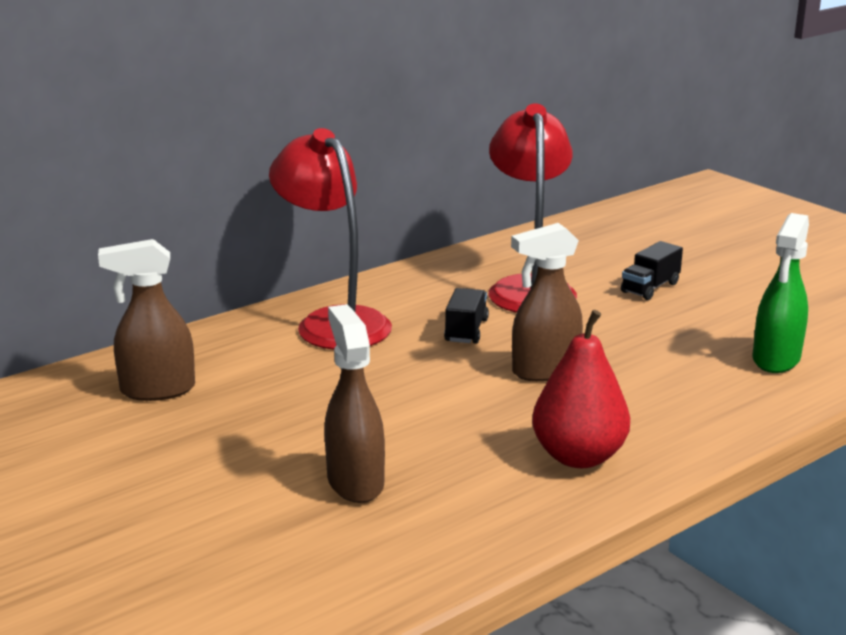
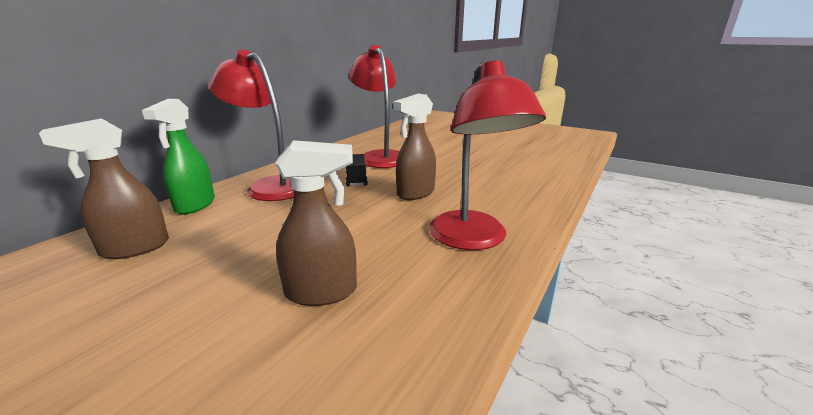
camera: 20 degrees left, 0 degrees up
(355, 482) = (322, 292): brown spray bottle -> brown spray bottle turned 120 degrees clockwise
(578, 457) = (473, 239): red pear -> red lamp
(650, 288) = (441, 150): black truck -> none
(776, 359) = (529, 171): green spray bottle -> green spray bottle (195, 205)

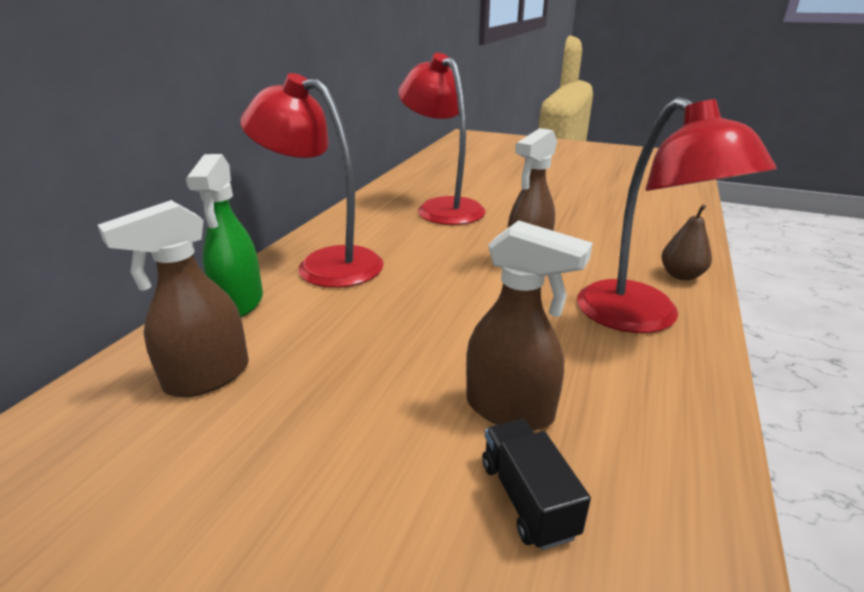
camera: 10 degrees left, 5 degrees up
(322, 292) = (510, 410): brown spray bottle -> brown spray bottle turned 45 degrees clockwise
(356, 180) = (436, 245): black truck -> black truck (527, 498)
(528, 213) = (681, 275): none -> brown pear

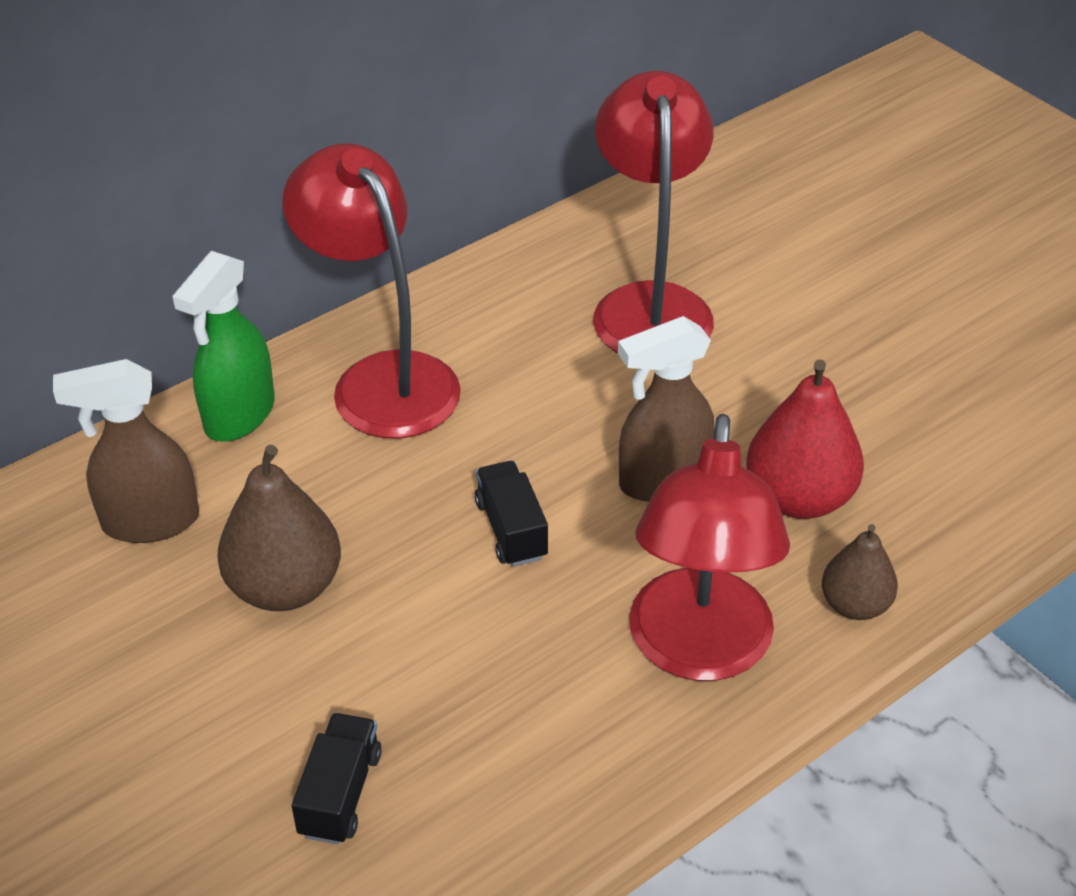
camera: 30 degrees right, 15 degrees up
(351, 378) = (285, 587): none -> brown pear
(472, 301) = (511, 530): none -> black truck
(510, 410) = (411, 700): brown spray bottle -> none
(598, 248) = (799, 498): none -> red pear

